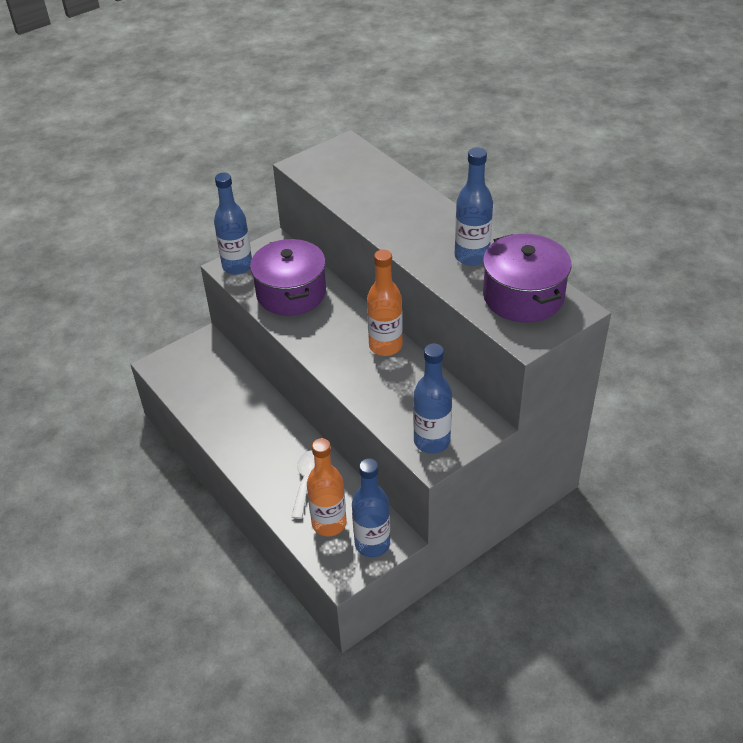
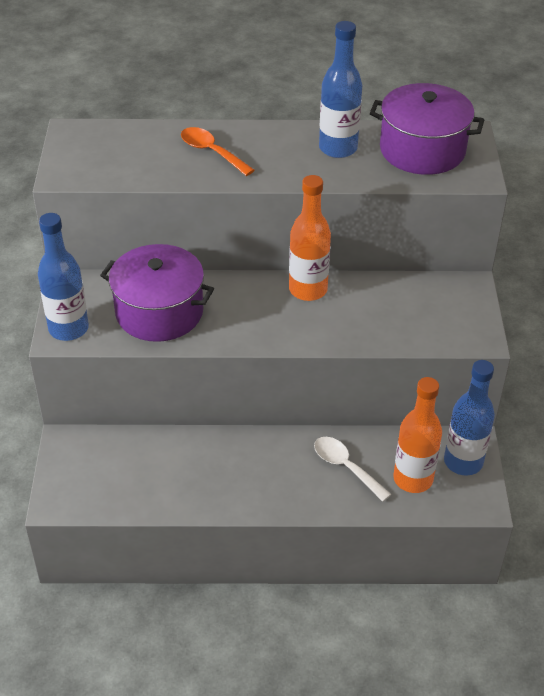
camera: 55 degrees left, 0 degrees up
(396, 206) = (211, 152): none -> orange spoon
(432, 441) = (457, 326): blue bottle -> none

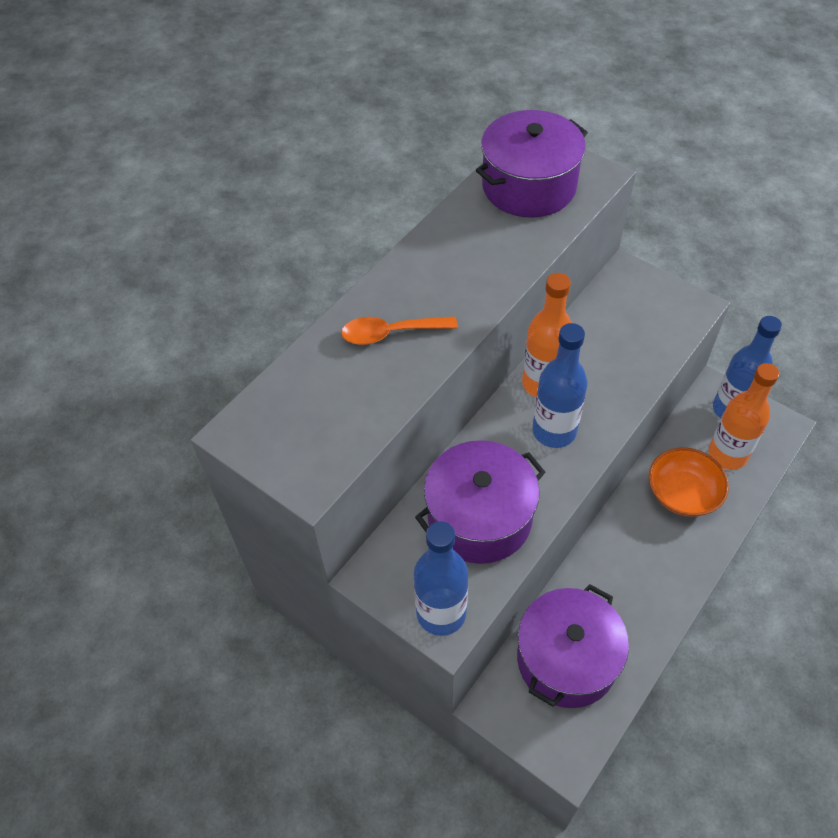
camera: 50 degrees left, 10 degrees up
(134, 464) = (566, 659): none -> purple pot
(338, 148) = (473, 239): blue bottle -> blue bottle (554, 431)
(345, 467) = (683, 493): white spoon -> orange bowl

